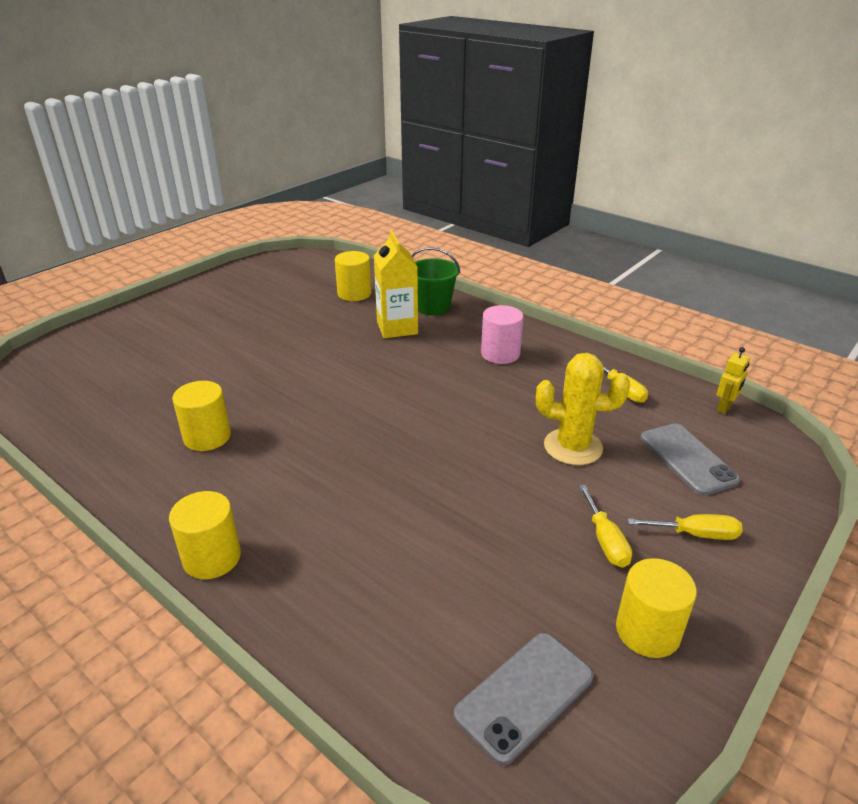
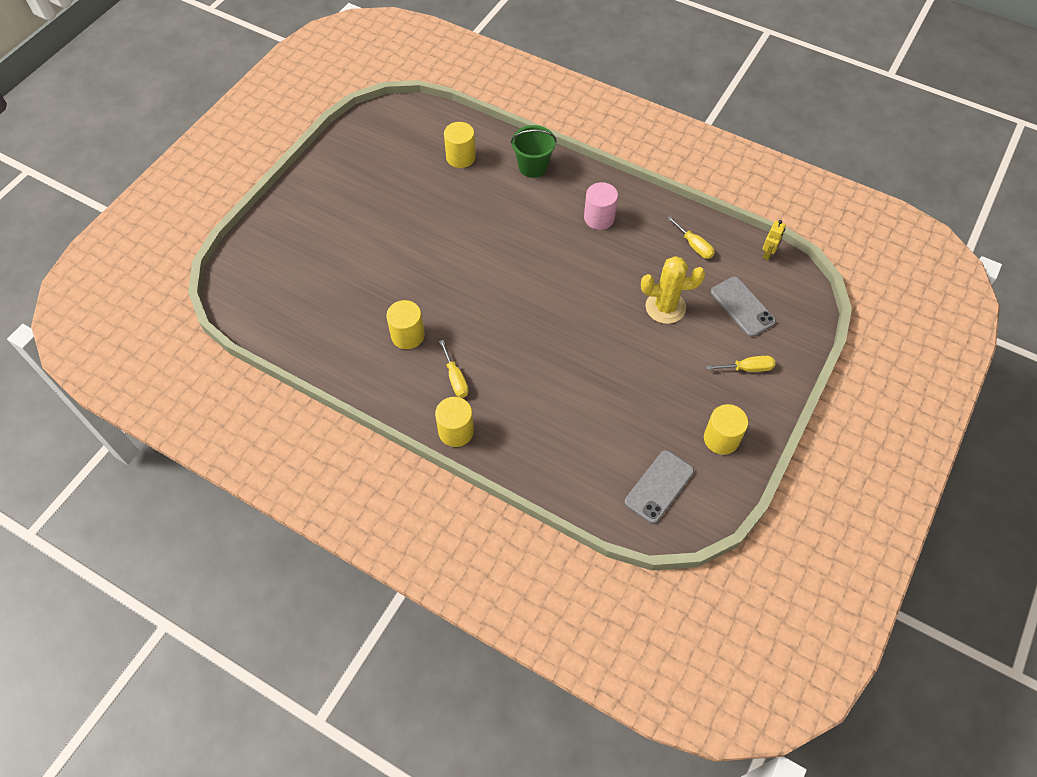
camera: 10 degrees left, 25 degrees up
(397, 328) = (510, 197): yellow carton -> none
(605, 540) = (693, 381): yellow screwdriver -> yellow screwdriver (455, 378)

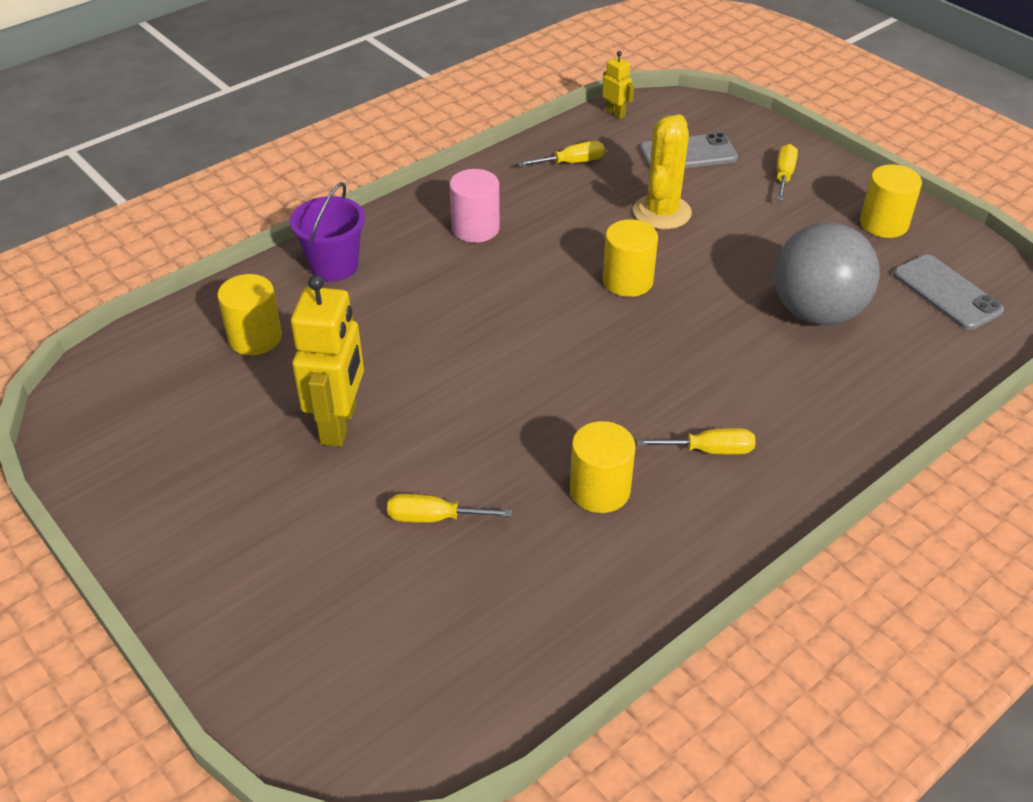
camera: 70 degrees left, 15 degrees down
(365, 272) = (434, 518): none -> yellow screwdriver
(412, 214) = (339, 424): none -> yellow robot
(456, 431) = (811, 473): yellow cylinder -> yellow cylinder (627, 281)
(533, 167) = (334, 266): green bucket -> purple bucket
(602, 412) = (816, 312): none -> grey ball

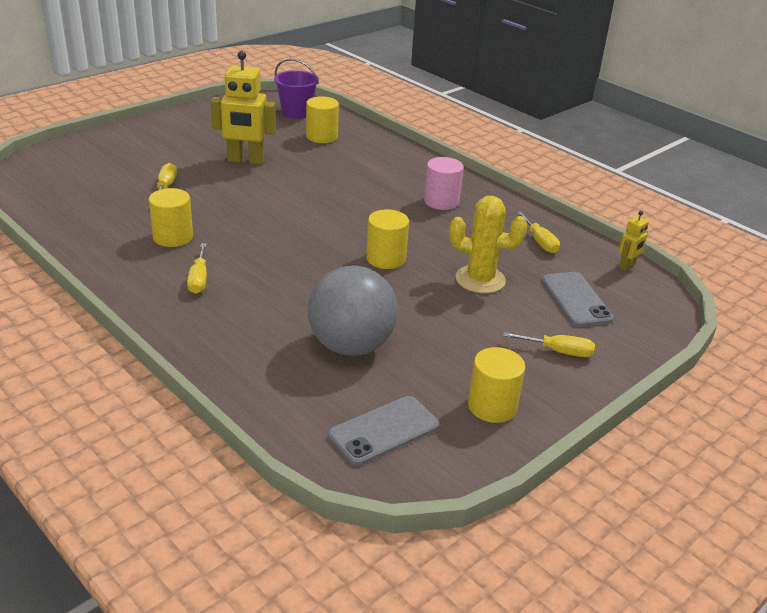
camera: 85 degrees right, 10 degrees down
(334, 266) = (391, 156): purple bucket -> purple bucket (296, 112)

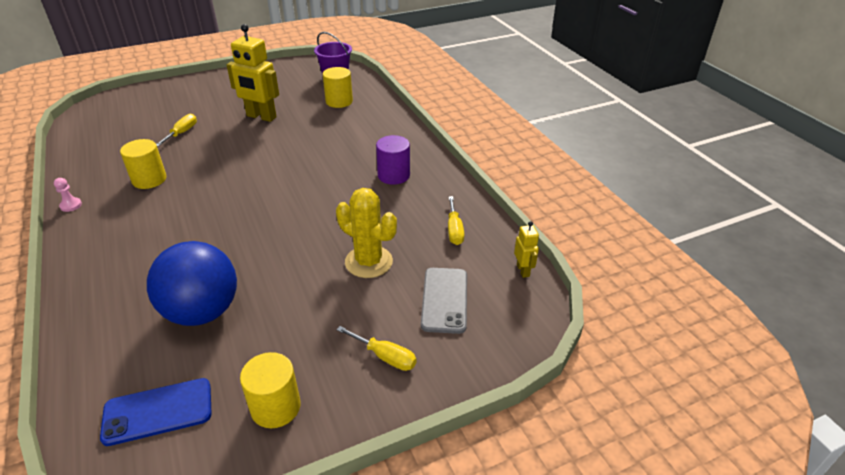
camera: 20 degrees right, 5 degrees up
(103, 273) = (71, 205): none -> pink pawn
(199, 279) = (136, 222): yellow screwdriver -> none
(351, 346) = (202, 311): grey ball -> blue ball
(383, 431) = (158, 411): grey phone -> blue phone
(386, 258) = (301, 226): yellow cylinder -> none
(441, 201) = (393, 175): pink cylinder -> purple cylinder
(627, 266) = (523, 270): yellow robot -> yellow robot turned 75 degrees counterclockwise

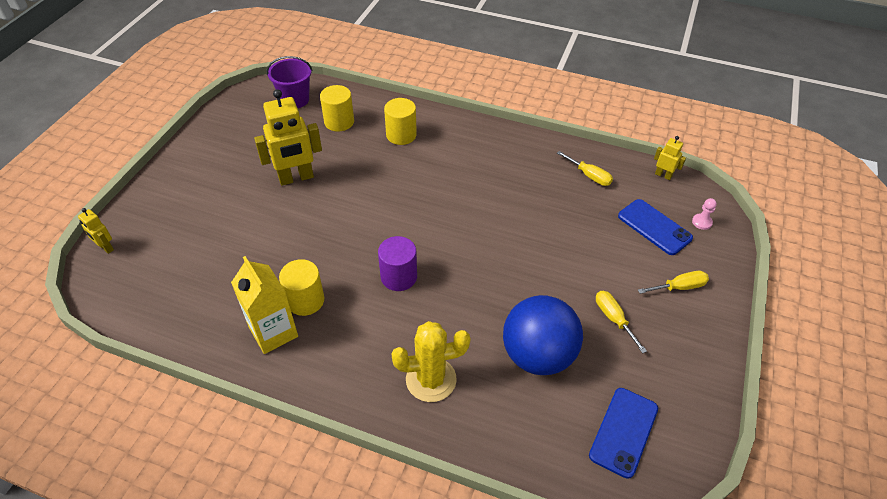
camera: 45 degrees left, 10 degrees up
(71, 205) = (279, 374): pink pawn -> pink pawn (702, 222)
(107, 184) = (273, 332): none -> yellow carton
(121, 96) = (106, 247): none -> yellow robot
(182, 133) = (250, 240): yellow screwdriver -> yellow screwdriver (613, 319)
(275, 407) = (675, 366): yellow cylinder -> yellow cylinder (401, 135)
(368, 262) = (577, 237): yellow cactus -> yellow cactus (431, 379)
(393, 175) = (488, 161): purple cylinder -> purple cylinder (398, 277)
(444, 300) = (654, 227): grey phone -> blue phone

